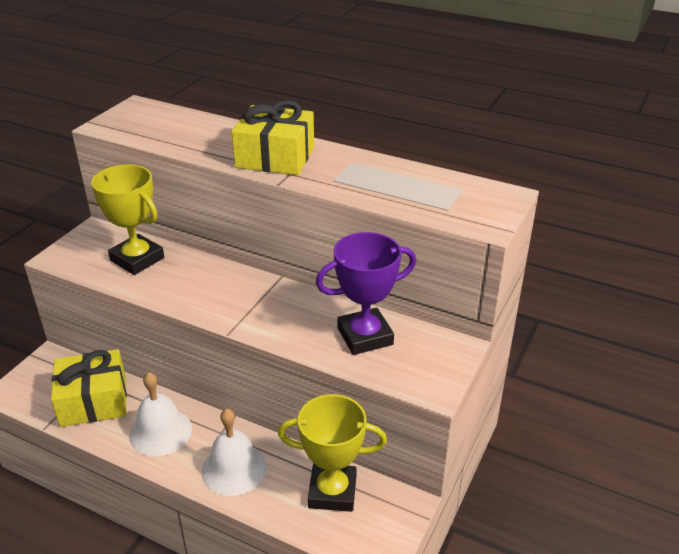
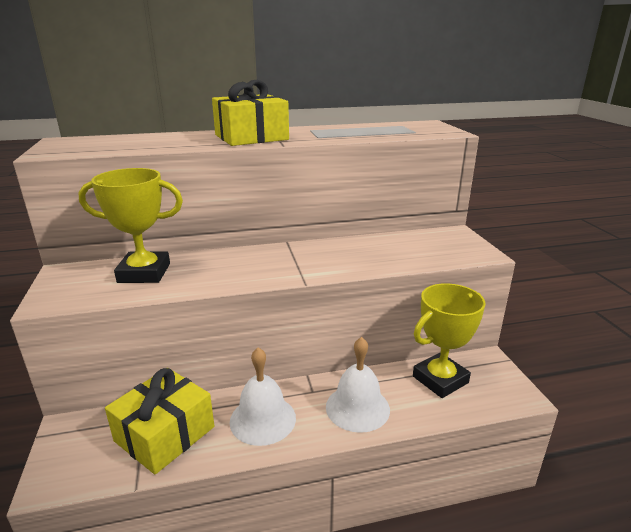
camera: 40 degrees left, 10 degrees down
(365, 336) = (399, 247): purple trophy -> none

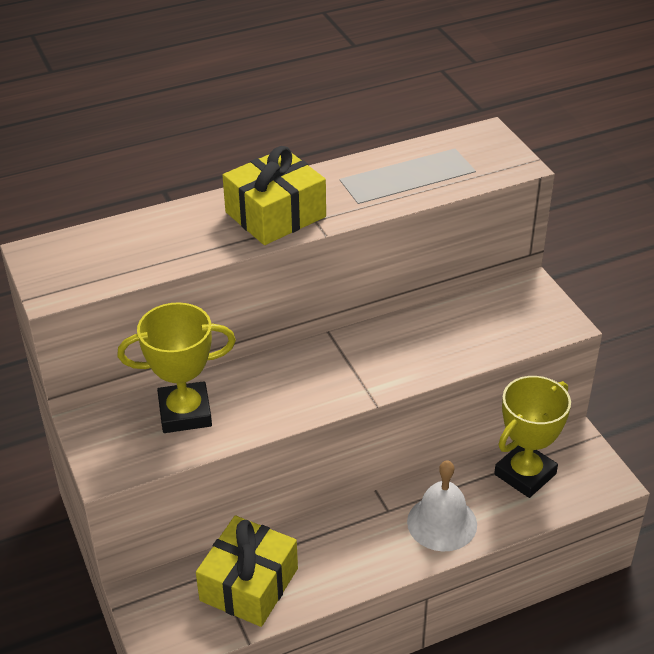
camera: 10 degrees left, 15 degrees up
(263, 419) = (345, 552): white bell -> none

